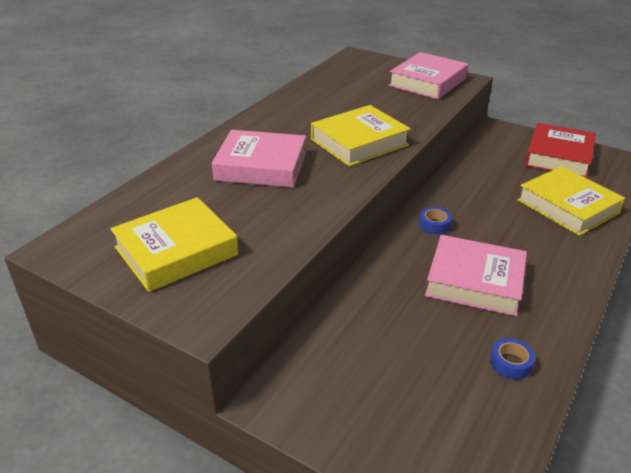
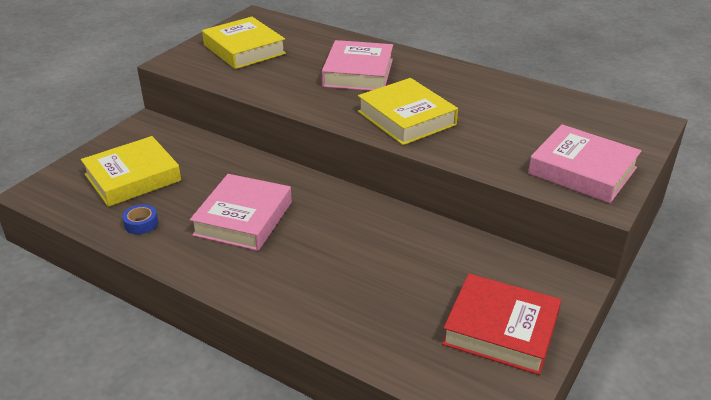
camera: 90 degrees right, 0 degrees up
(434, 225) = (334, 204): blue tape -> none
(567, 206) = (369, 309): yellow book -> yellow book (133, 178)

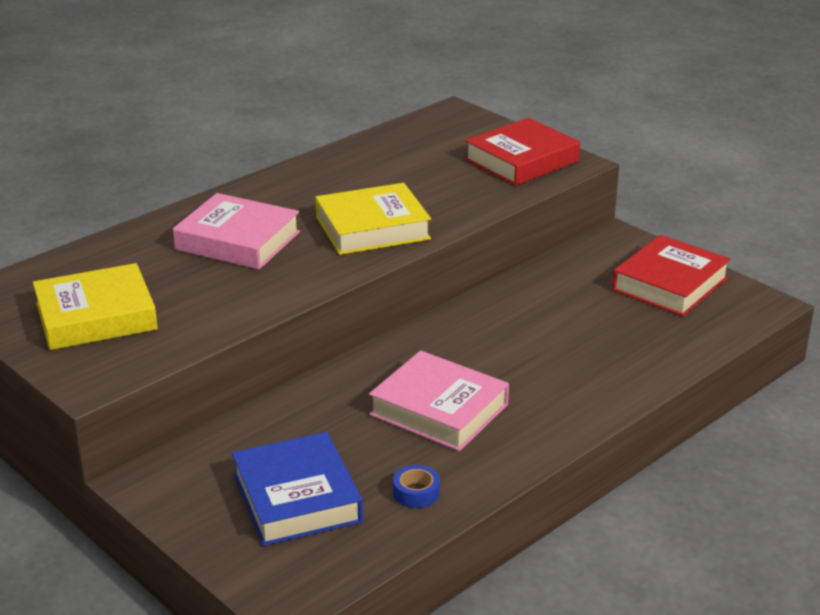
camera: 75 degrees left, 5 degrees down
(133, 178) = (297, 498): yellow book -> blue book
(582, 171) = (522, 160): pink book -> red book

